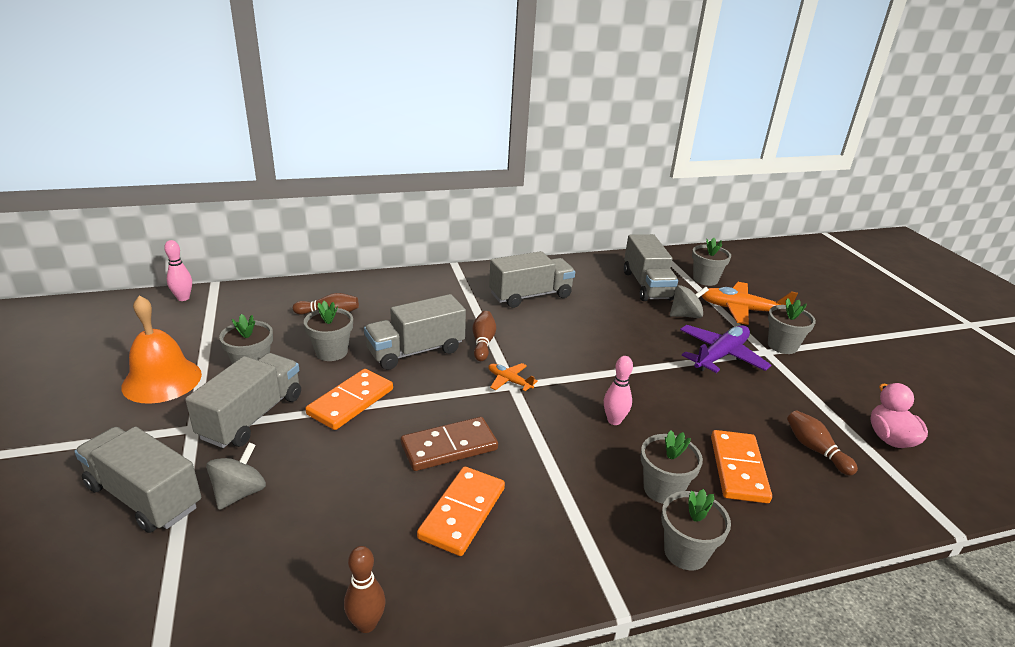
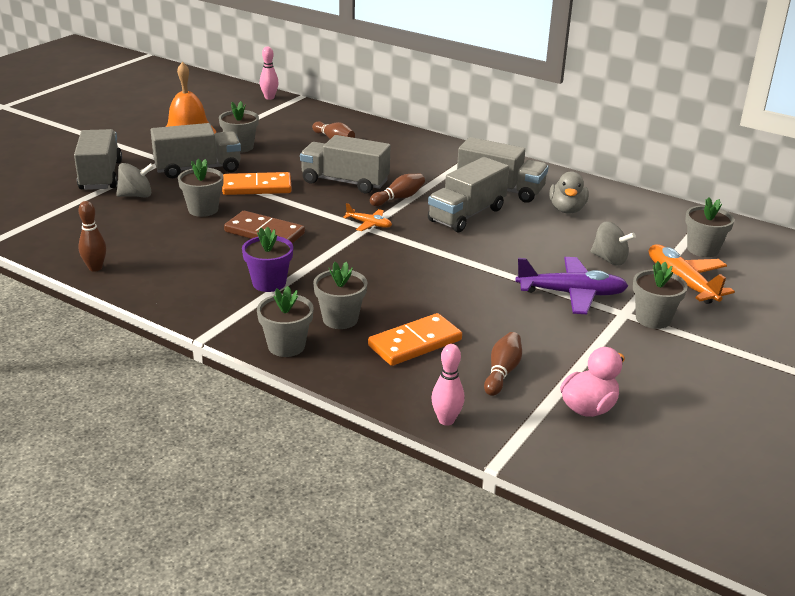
camera: 50 degrees right, 0 degrees up
(331, 352) = (295, 159): grey flower pot -> grey flower pot (203, 209)
(462, 513) = (212, 260): orange domino -> none
(509, 381) = (369, 224): orange plane -> orange plane turned 120 degrees clockwise
(552, 498) = (269, 283): none -> purple flower pot
(595, 290) = (567, 209): none -> grey duck
(614, 420) = (390, 277): pink bowling pin -> pink bowling pin (446, 420)
(646, 285) = (626, 227): grey truck -> grey truck (466, 215)

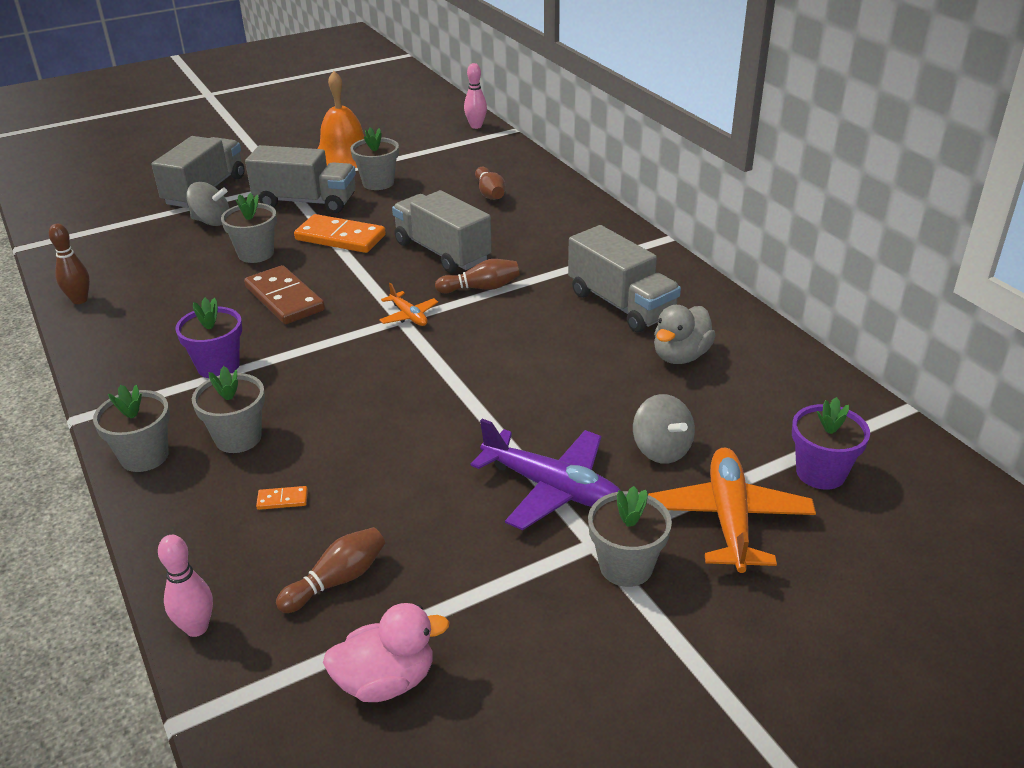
camera: 30 degrees right, 5 degrees up
(415, 343) = (282, 500): orange domino -> orange domino, size x0.41
(466, 215) = (539, 331): grey truck -> none
(702, 249) = (820, 473): grey flower pot -> purple flower pot

